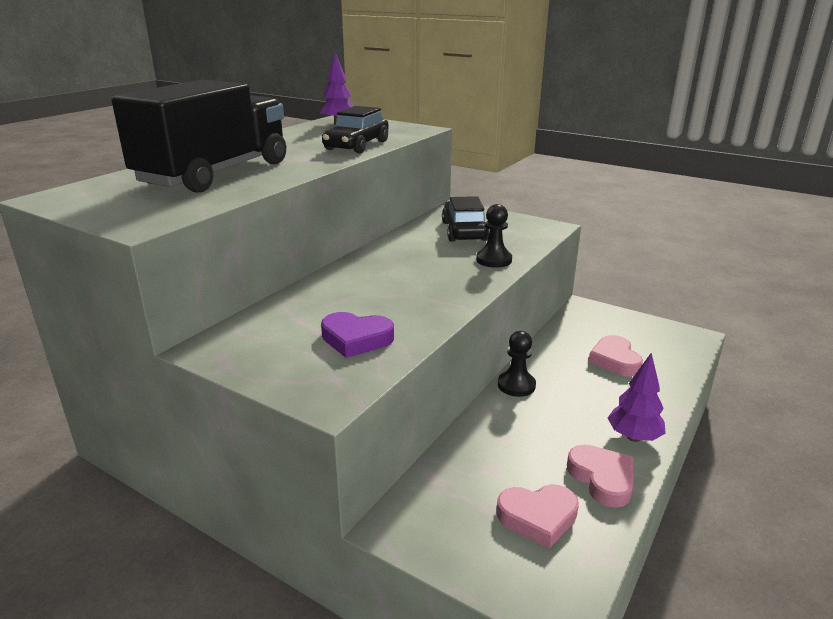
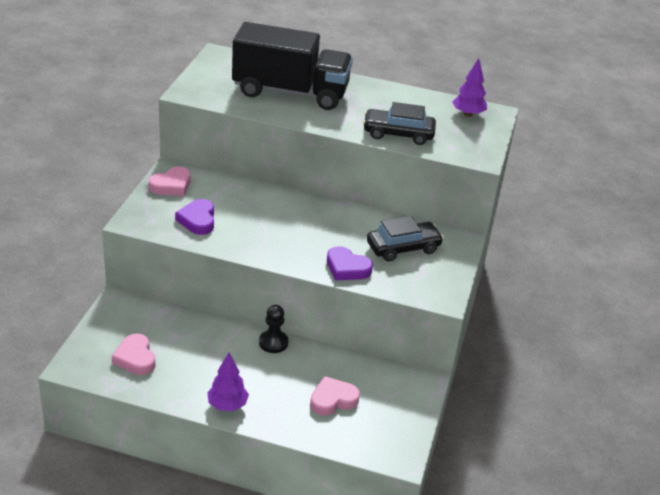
camera: 70 degrees right, 10 degrees up
(494, 260) = (347, 268): black pawn -> purple heart
(602, 479) = (177, 387): pink heart -> pink heart (171, 185)

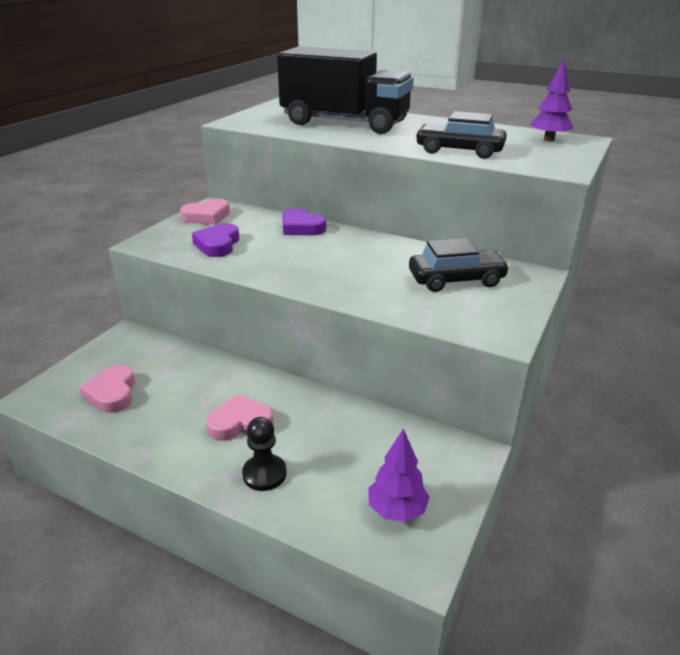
camera: 15 degrees right, 5 degrees down
(227, 405) = (195, 459): purple tree -> purple tree (397, 510)
(273, 342) = (284, 388): black pawn -> black pawn (264, 474)
(333, 400) = (339, 465): pink heart -> pink heart (240, 423)
(347, 268) = (377, 296): purple heart -> purple heart (301, 227)

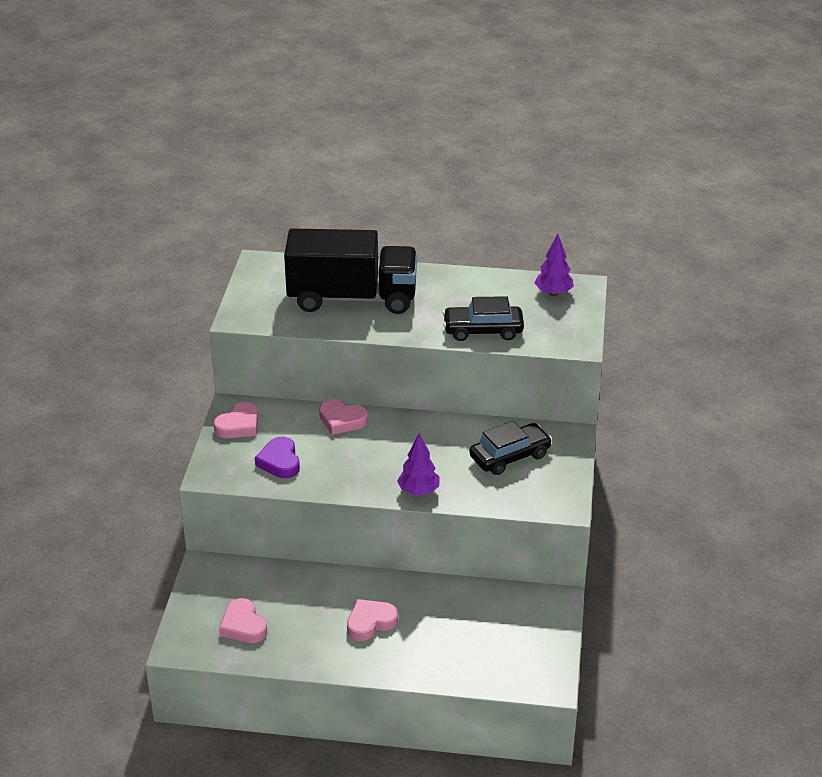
camera: 20 degrees left, 5 degrees up
(264, 474) = (415, 656): black pawn -> none
(301, 227) = (342, 420): purple heart -> pink heart
(397, 510) = (521, 655): purple tree -> purple tree (418, 491)

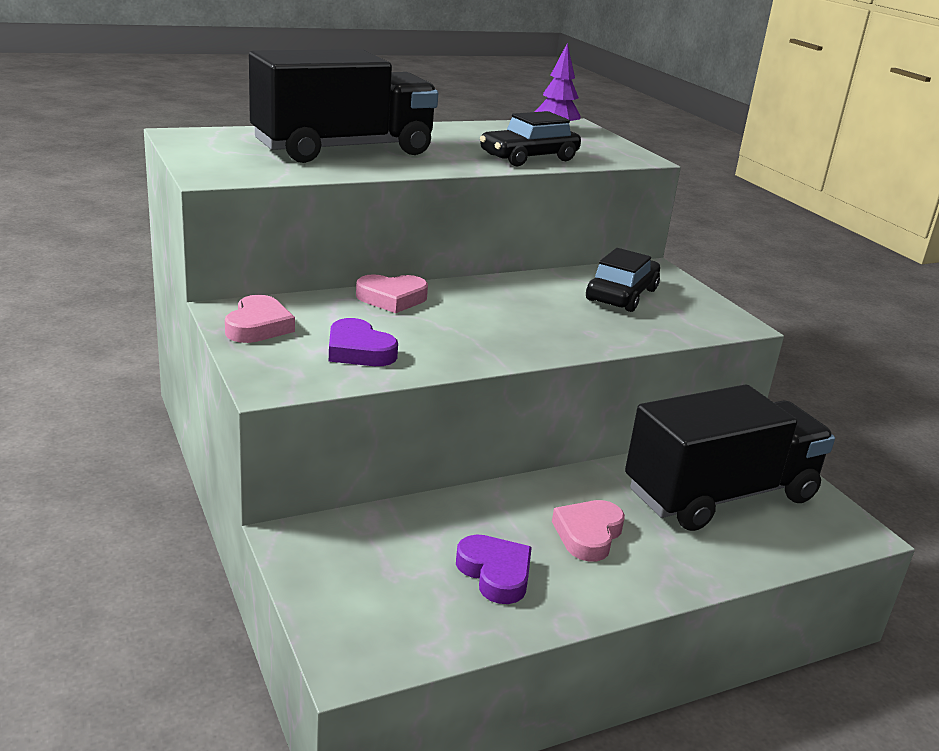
camera: 35 degrees left, 10 degrees down
(243, 625) = (424, 596): pink heart -> none
(293, 627) = (495, 573): none -> purple heart
(418, 491) = (568, 343): purple tree -> none
(487, 626) = (720, 495): none -> black truck

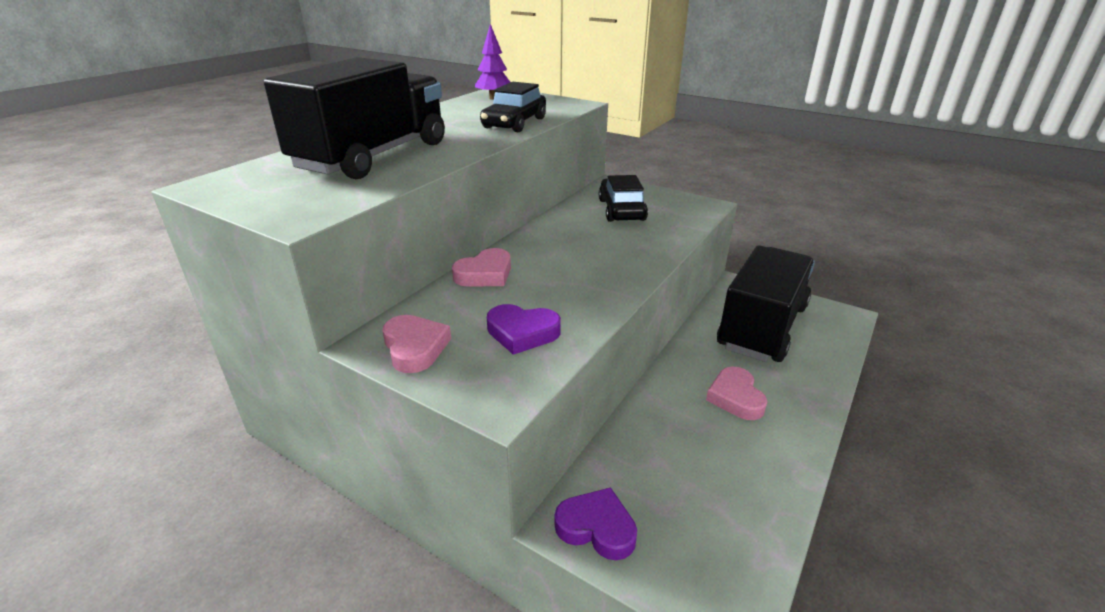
camera: 30 degrees left, 5 degrees up
(495, 573) = (724, 464): purple heart -> purple heart (596, 528)

